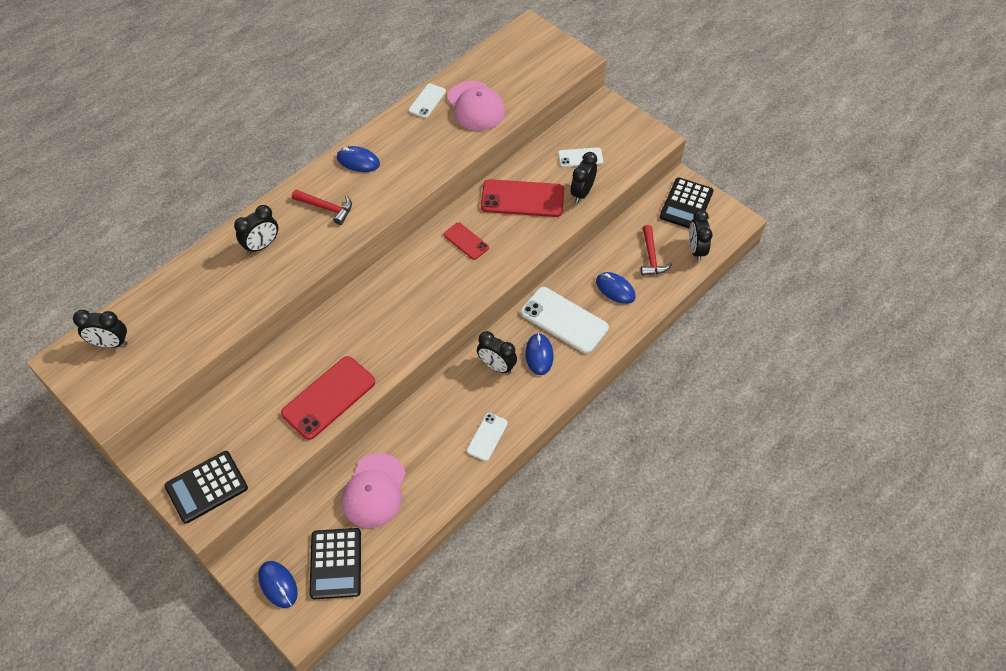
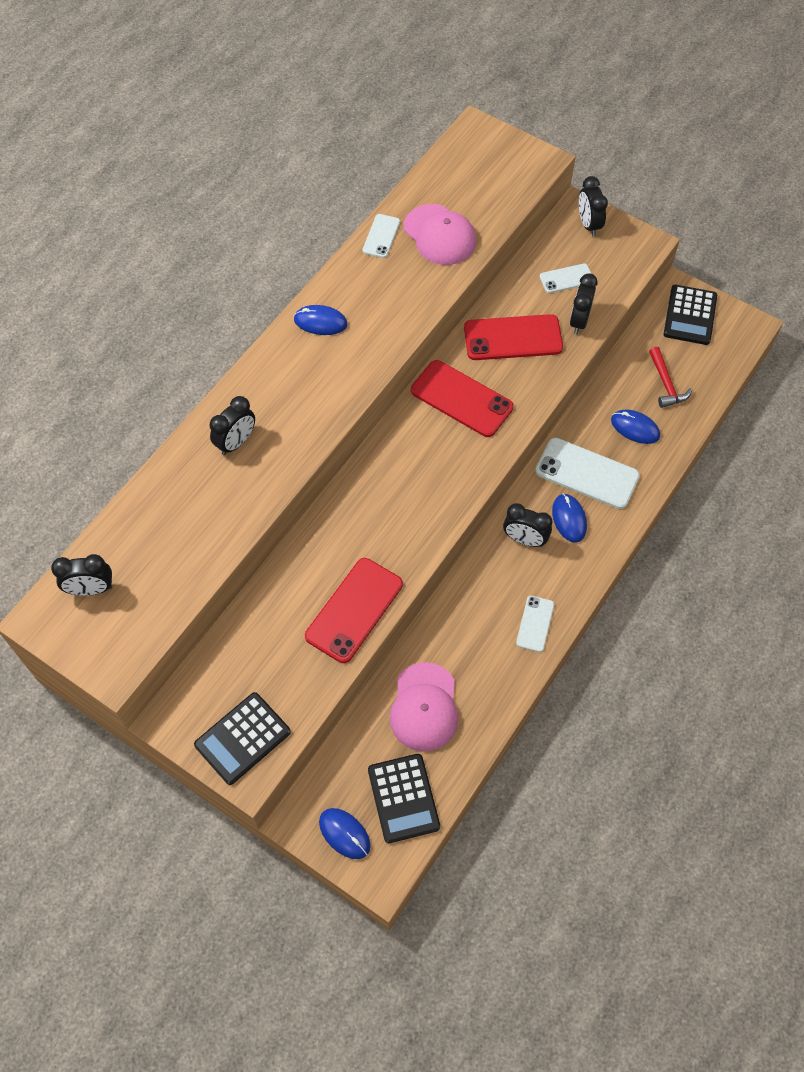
camera: 10 degrees left, 5 degrees up
(326, 208) = (299, 385): red hammer -> none
(466, 241) = (461, 399): red phone -> red phone, size x1.82
(696, 250) = (714, 368): black clock -> black clock (588, 224)

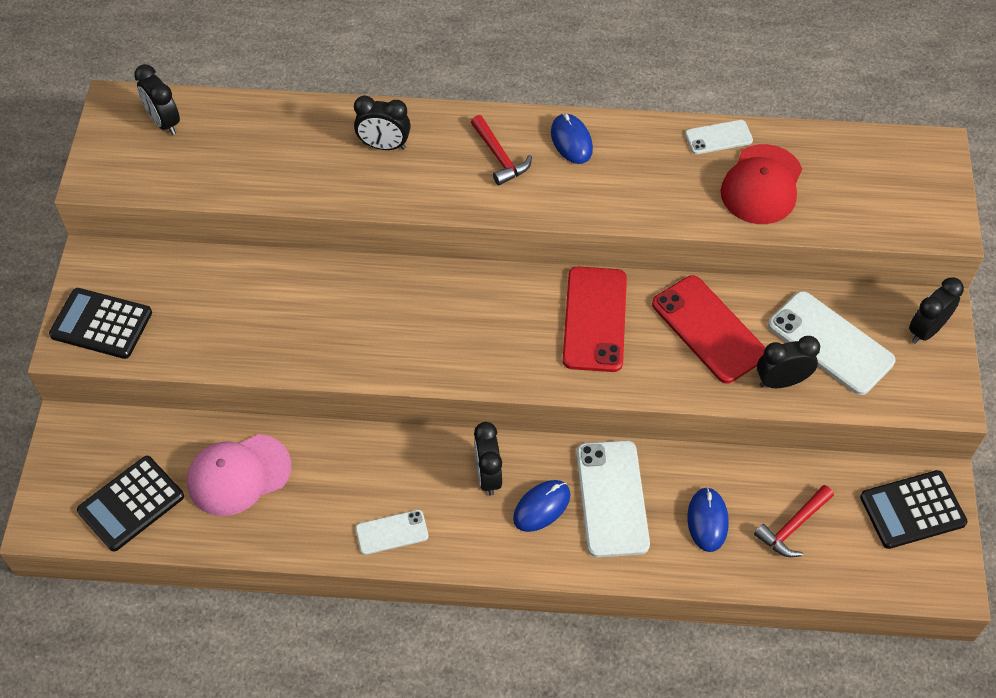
camera: 60 degrees right, 5 degrees down
(303, 373) = (499, 157): none -> red hammer
(344, 834) = (70, 471): blue mouse -> none
(354, 610) = (285, 346): red phone -> none
(439, 235) = (762, 185): pink cap -> red cap
(566, 278) = (830, 343): white phone -> white phone, size x1.82

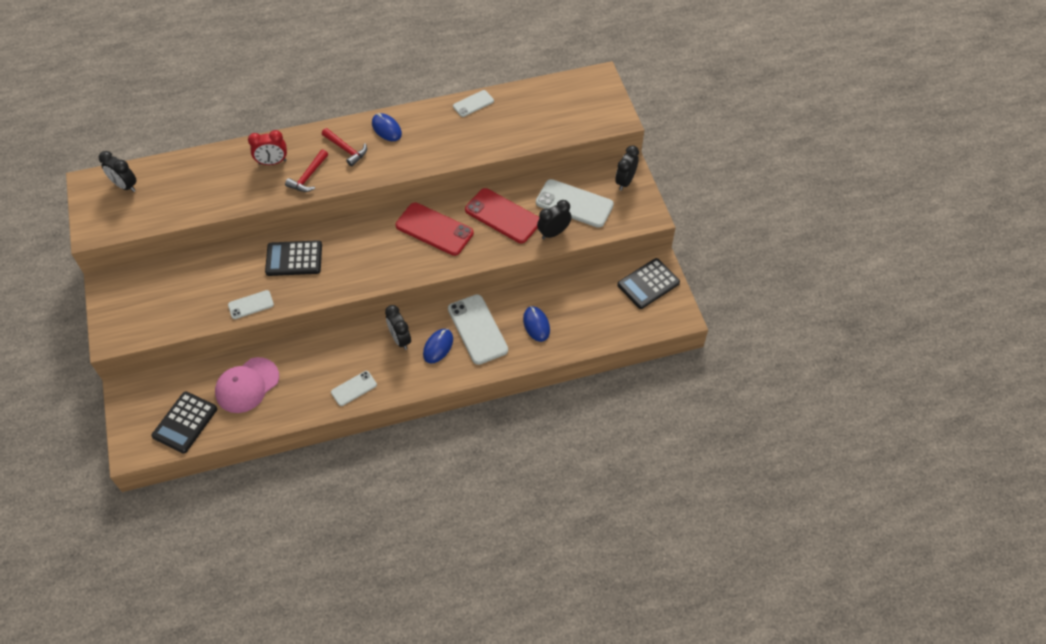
camera: 20 degrees left, 0 degrees up
(101, 324) = (128, 320): black calculator -> black calculator (294, 259)
(281, 355) = (251, 305): none -> white phone
(384, 146) = (272, 162): black clock -> red clock
(594, 319) = (434, 229): red phone -> red phone turned 45 degrees counterclockwise
(762, 185) = (507, 124): red cap -> none
(793, 527) = (585, 313): red hammer -> red hammer (308, 176)

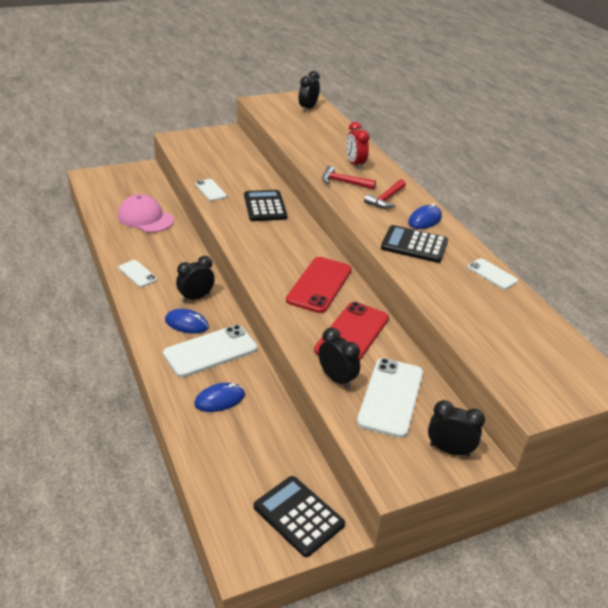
camera: 80 degrees right, 20 degrees down
(185, 422) = (111, 194): black calculator -> black calculator (414, 245)

